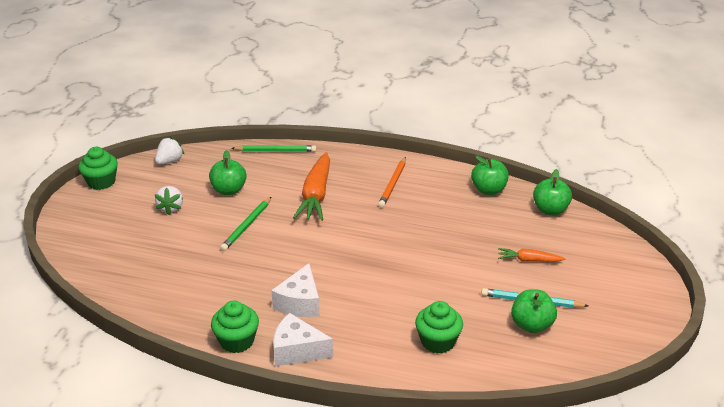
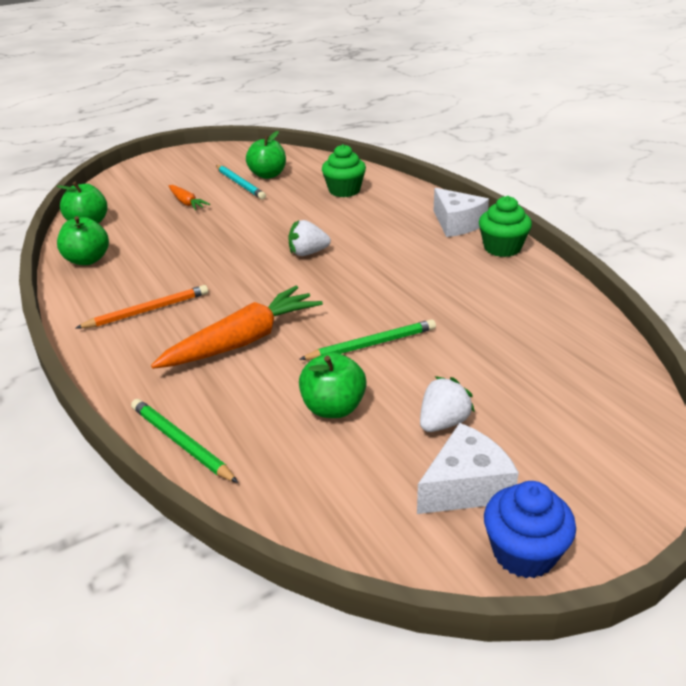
camera: 135 degrees left, 0 degrees up
(101, 182) = (524, 552): green cupcake -> blue cupcake
(169, 161) = (359, 529): white strawberry -> white strawberry (308, 253)
(300, 303) = (412, 251): white cheese -> white cheese (466, 486)

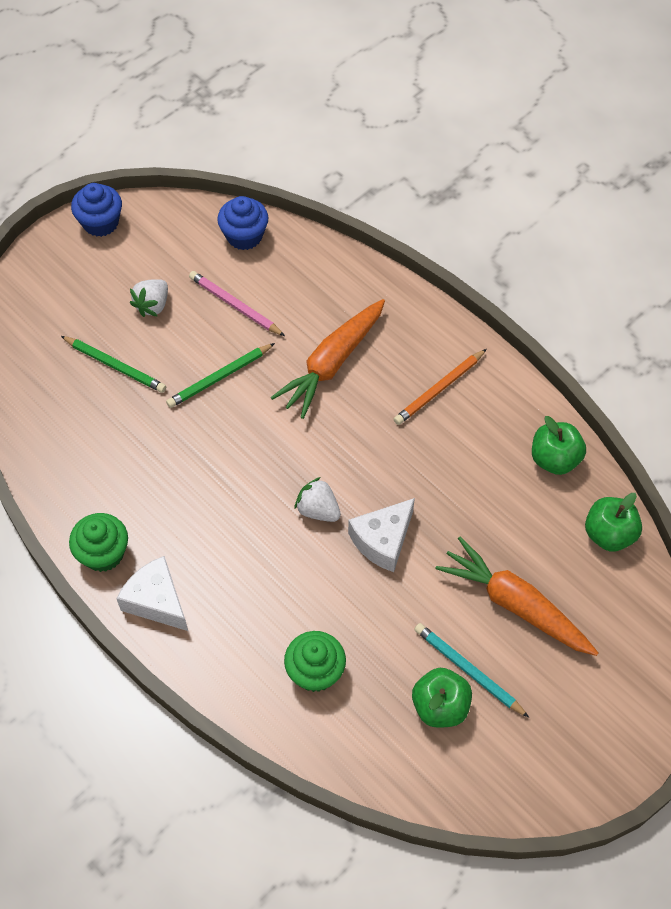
camera: 165 degrees right, 25 degrees up
(181, 443) = (333, 259): green pencil -> green pencil (115, 366)
(186, 203) = (515, 604): orange carrot -> orange carrot, size x1.94
(291, 493) = (244, 236): none -> blue cupcake
(308, 253) = (318, 510): white strawberry -> white strawberry turned 120 degrees counterclockwise
(333, 408) = (235, 305): green apple -> pink pencil
(466, 486) = (135, 258): white cheese -> white cheese (382, 540)

